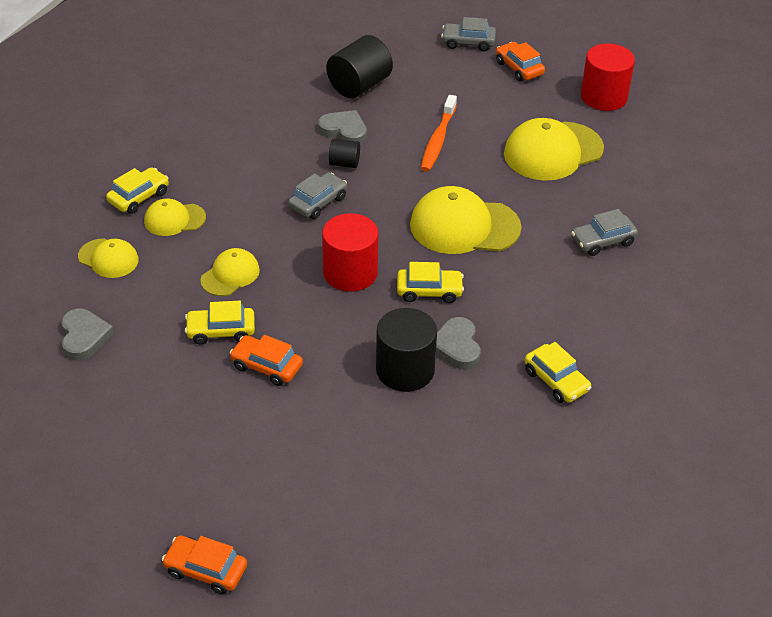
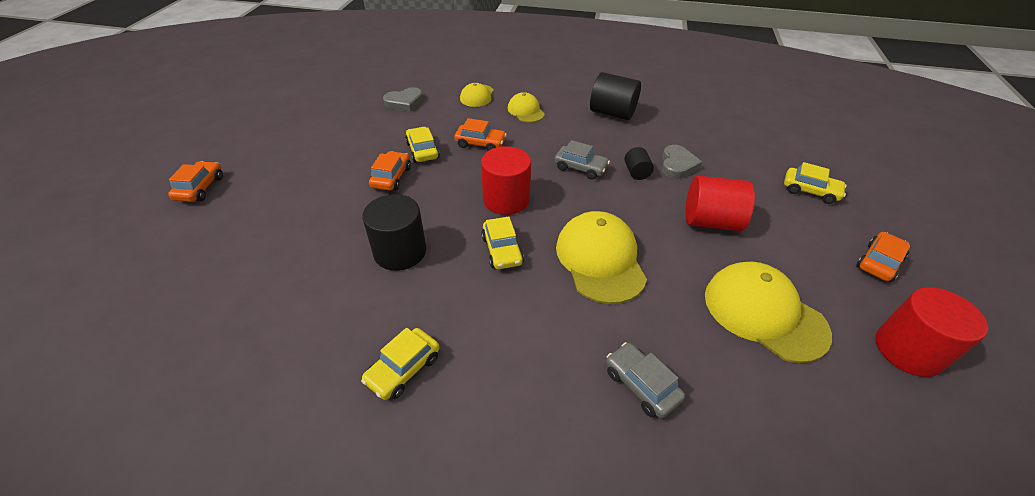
camera: 75 degrees right, 0 degrees up
(139, 197) = (540, 94): yellow car -> yellow car (810, 191)
(230, 275) = (480, 143): yellow cap -> orange car
(359, 86) = (742, 162): black cylinder -> black cylinder (612, 113)
(438, 140) = (711, 221): orange toothbrush -> red cylinder
(456, 346) = (436, 281): grey heart -> none
(468, 42) = (877, 217): grey car -> none

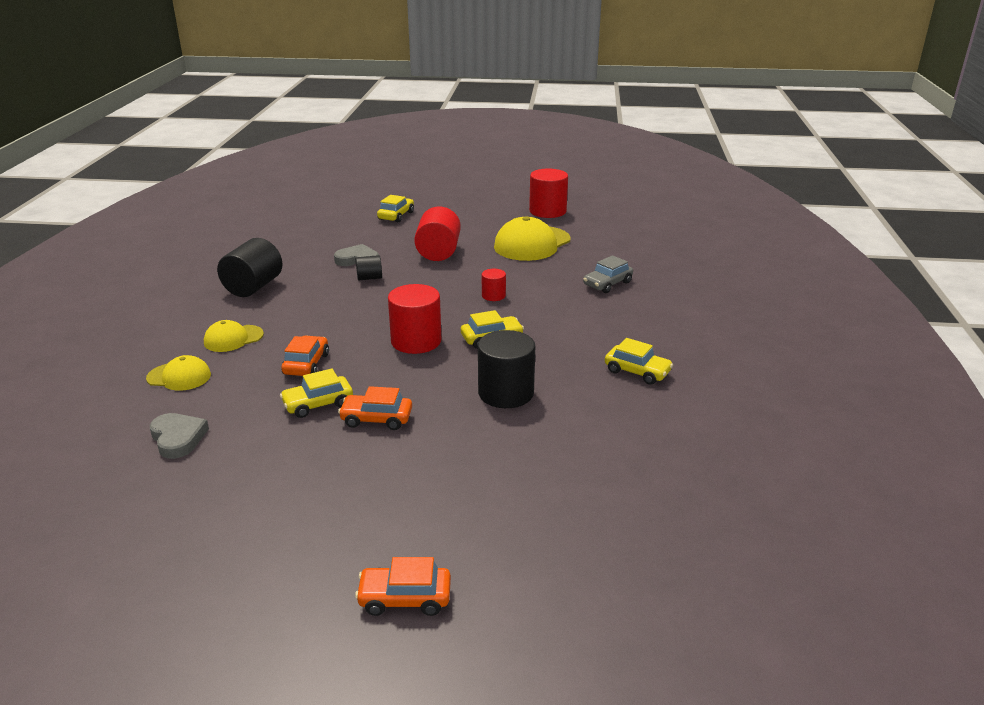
camera: 95 degrees left, 15 degrees down
(580, 168) = (360, 304): grey car -> none
(600, 260) = (493, 296): yellow cap -> red cylinder
(879, 262) = (474, 207): orange car -> none

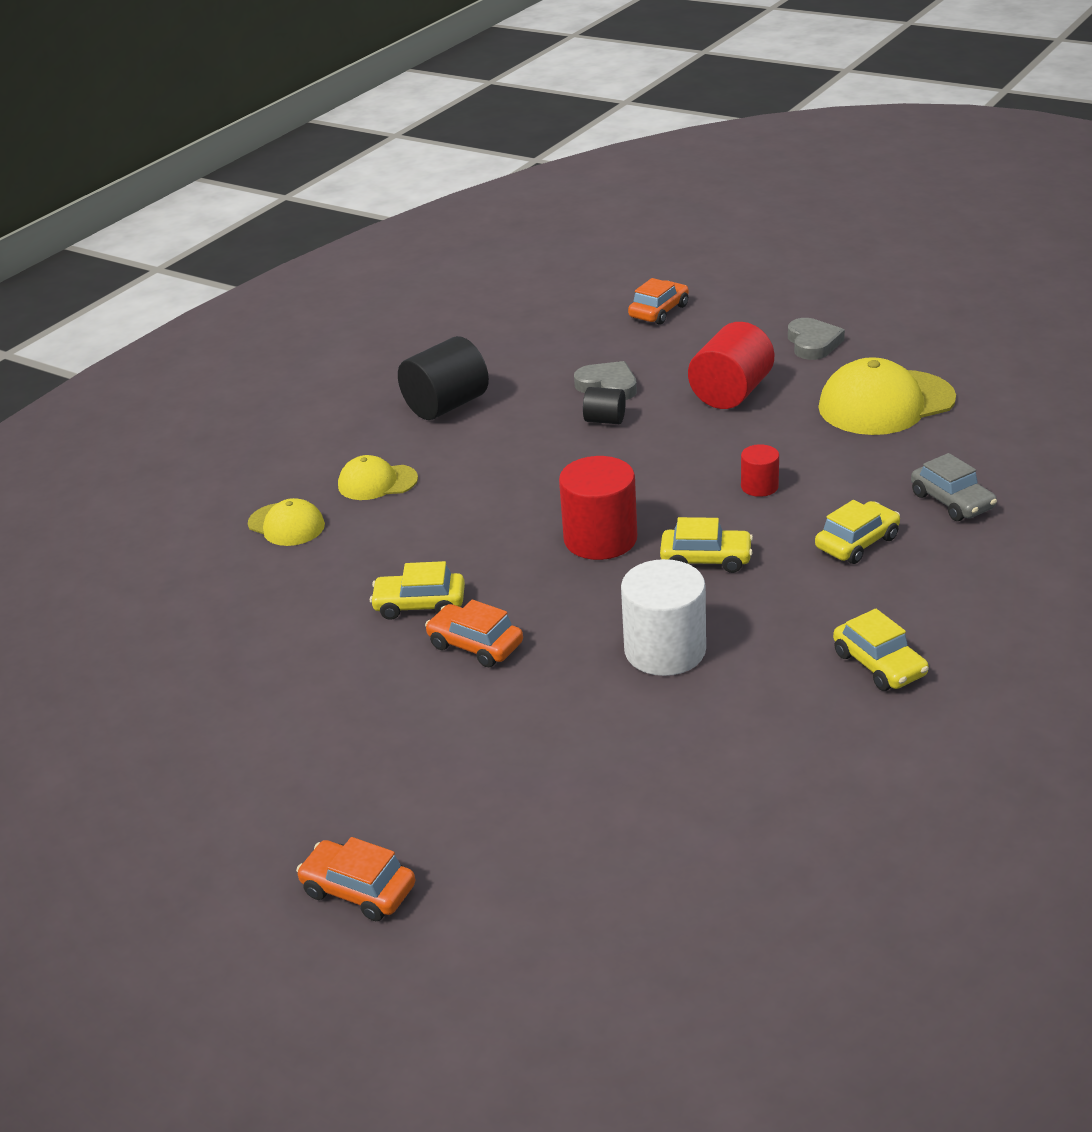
camera: 30 degrees right, 5 degrees up
(178, 438) = (240, 611): grey heart -> grey heart (813, 343)
(306, 364) = (440, 542): orange car -> orange car (659, 311)
(396, 215) = (713, 314): yellow car -> yellow car (857, 543)
(506, 393) = (665, 650): black cylinder -> white cylinder
(547, 211) = (957, 344): red cylinder -> none
(607, 284) = (952, 501): grey car -> grey car turned 105 degrees counterclockwise

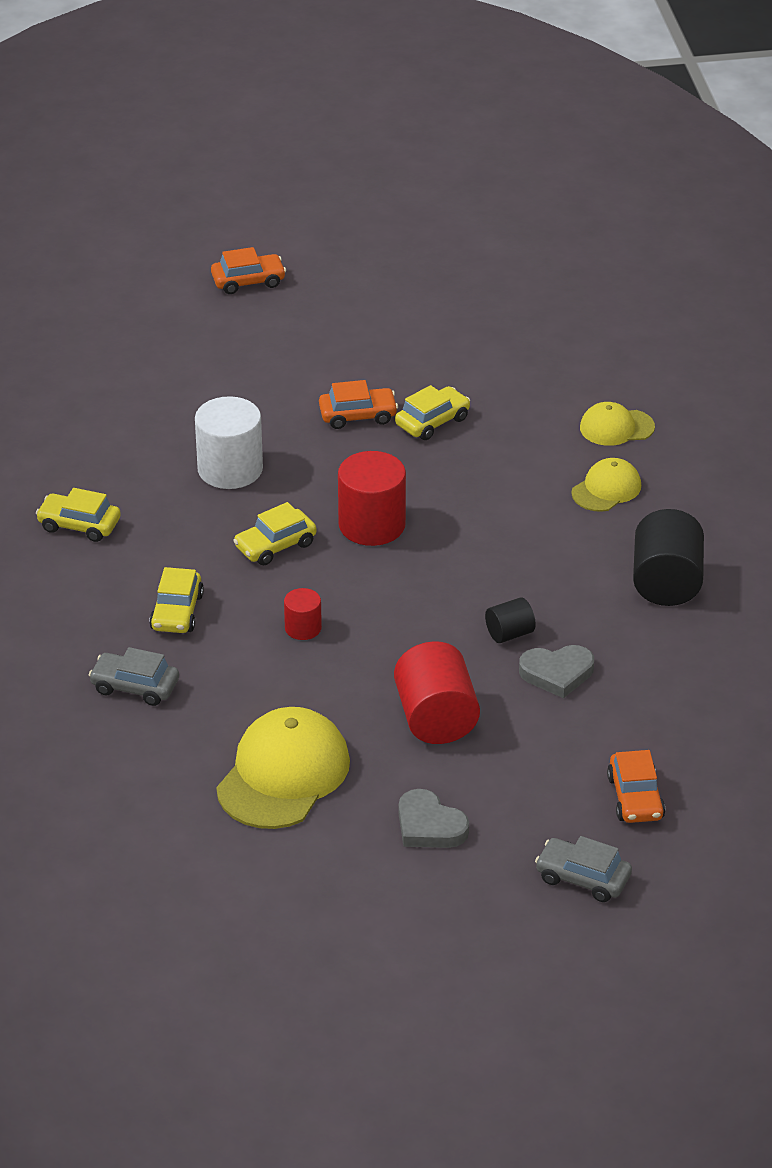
camera: 135 degrees right, 5 degrees up
(747, 291) = (583, 878): none -> grey car

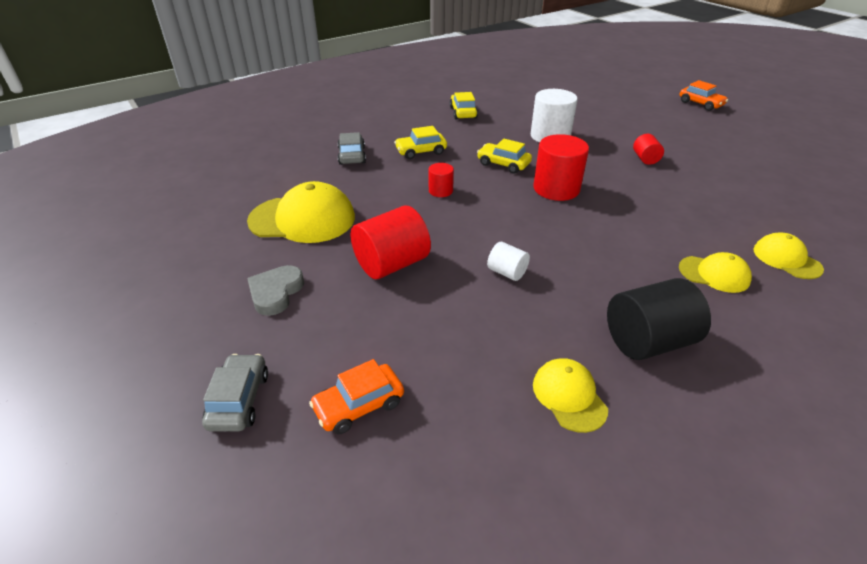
camera: 65 degrees right, 0 degrees up
(358, 415) = (645, 159): orange car -> red cylinder
(432, 421) = (676, 183): yellow car -> none
(509, 634) = (507, 272): black cylinder -> white cylinder
(557, 673) = (483, 309): grey heart -> none
(699, 662) = (569, 396): none -> yellow cap

